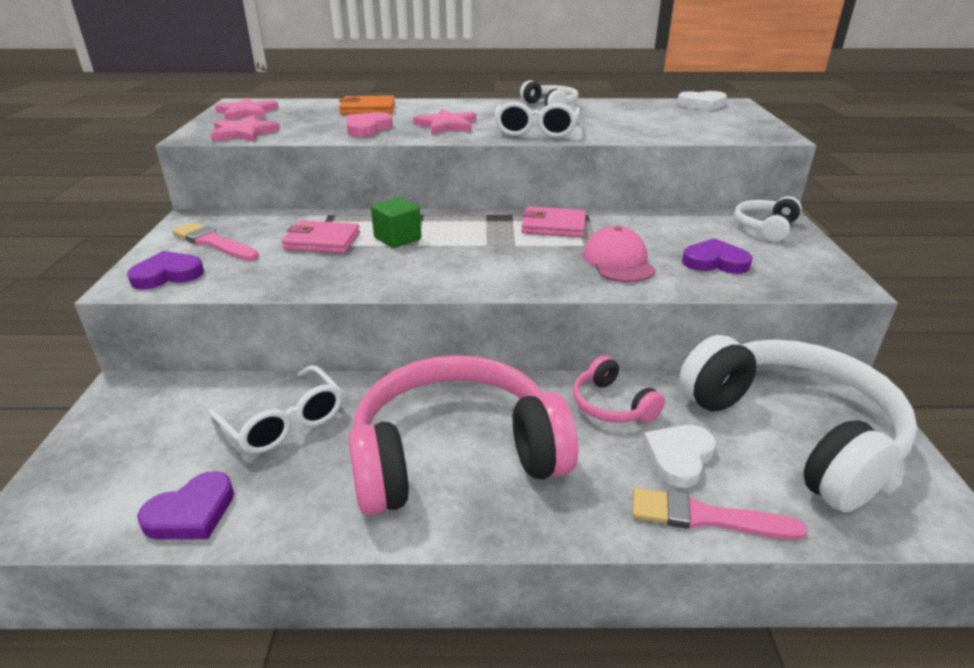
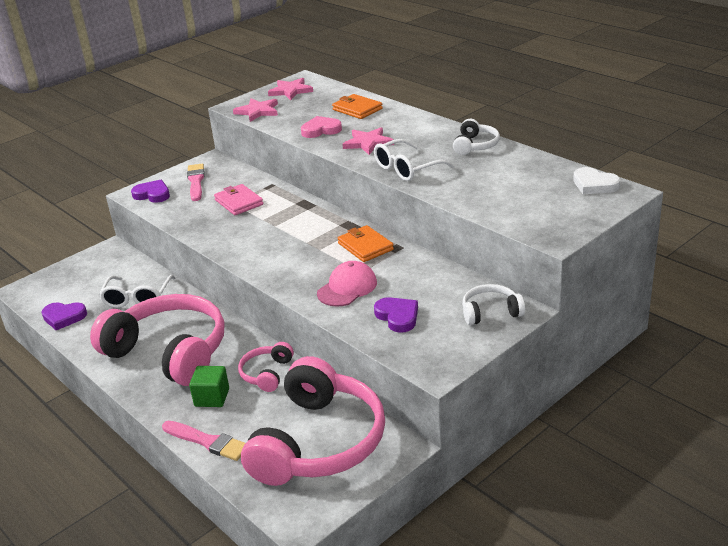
camera: 50 degrees right, 0 degrees up
(397, 238) = (273, 217): green cube -> green cube (212, 397)
(553, 226) = (365, 246): pink wallet -> orange wallet
(678, 457) = (246, 414): white heart -> none
(706, 517) = (208, 441): pink brush -> pink brush turned 150 degrees clockwise
(793, 433) = (318, 442): white headphones -> pink headphones

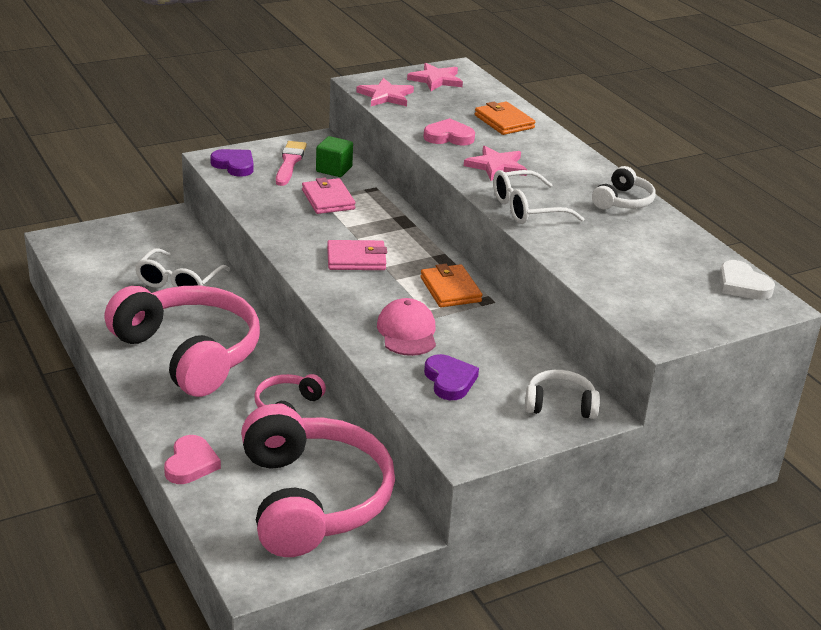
camera: 10 degrees right, 0 degrees up
(64, 317) = (90, 282): purple heart -> none
(208, 441) = (191, 464): pink brush -> pink heart
(212, 397) = (215, 417): green cube -> green cube (334, 169)
(281, 242) = (356, 259): none -> pink wallet
(318, 442) = (312, 499): pink headphones -> pink headphones turned 45 degrees counterclockwise
(347, 288) = (407, 332): pink cap -> pink cap turned 60 degrees counterclockwise

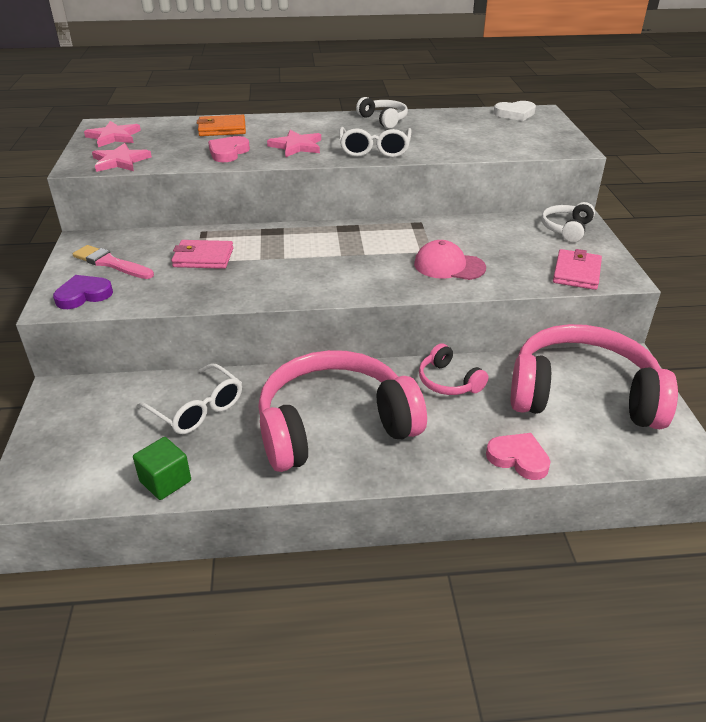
camera: 65 degrees left, 5 degrees up
(334, 169) = (149, 244): green cube -> green cube (165, 481)
(356, 259) = (320, 265): pink wallet -> pink wallet (576, 273)
(449, 380) = (525, 263): purple heart -> none
(450, 289) = (394, 235): orange wallet -> none

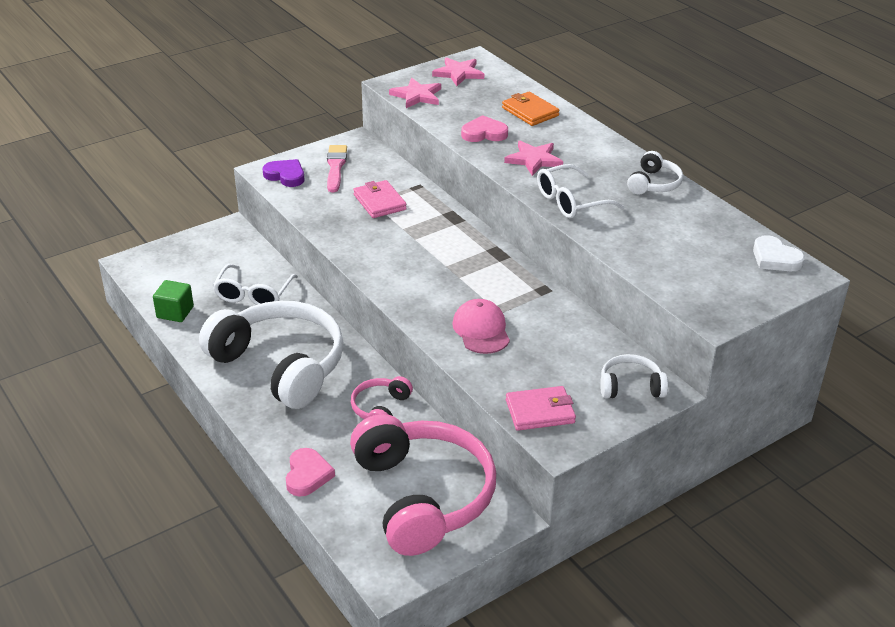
camera: 60 degrees right, 0 degrees up
(334, 426) = (280, 365): pink headphones -> white headphones

